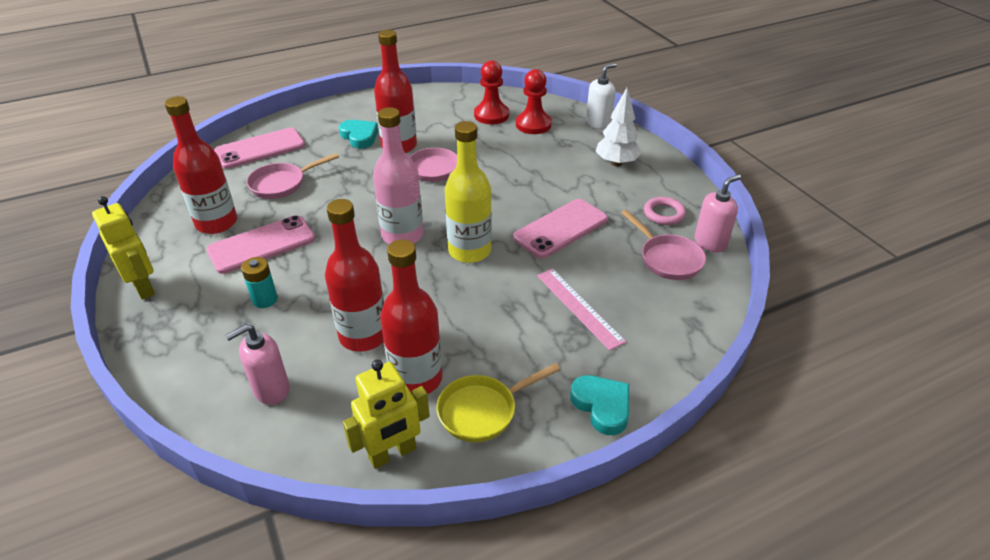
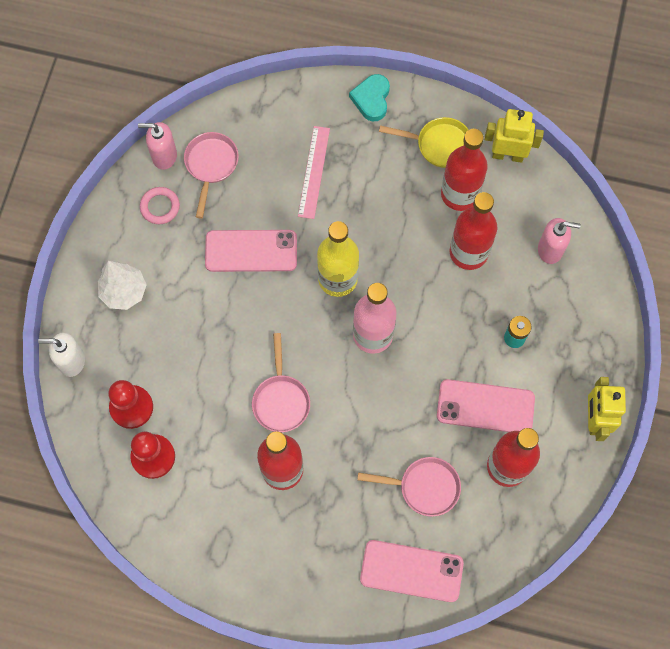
camera: 140 degrees left, 30 degrees up
(359, 136) = (305, 518): turquoise heart -> none

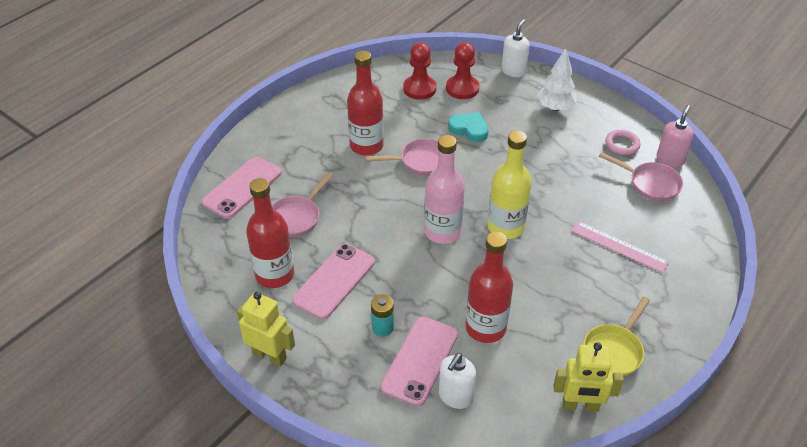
camera: 115 degrees right, 25 degrees down
(251, 251) = (557, 183): pink phone -> pink phone (420, 360)
(281, 400) = (420, 161): pink pan -> pink pan turned 150 degrees clockwise
(371, 99) = (686, 316): turquoise heart -> turquoise heart (469, 129)
(459, 194) = (551, 345): red bottle -> none
(507, 155) = (580, 406): yellow robot -> yellow robot turned 60 degrees clockwise
(550, 250) = (455, 396): pink soap dispenser -> white soap dispenser

